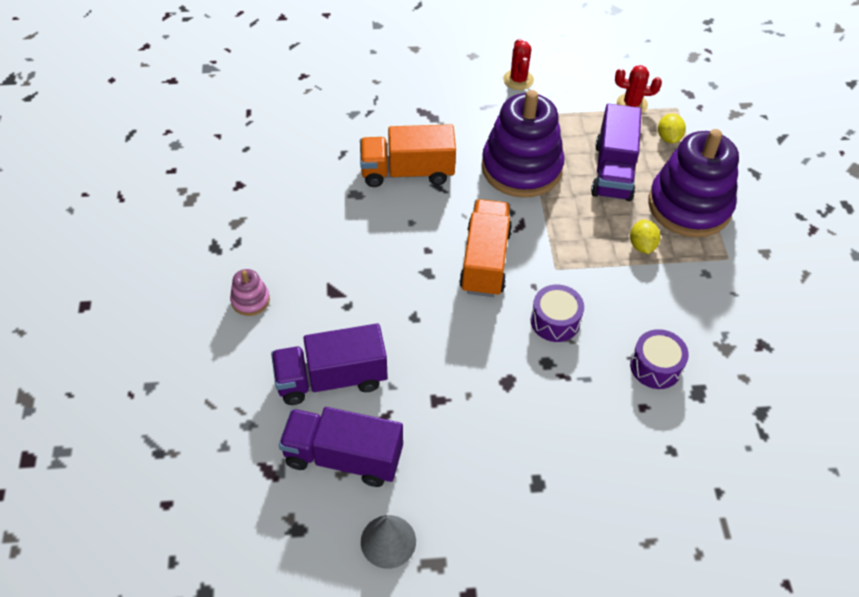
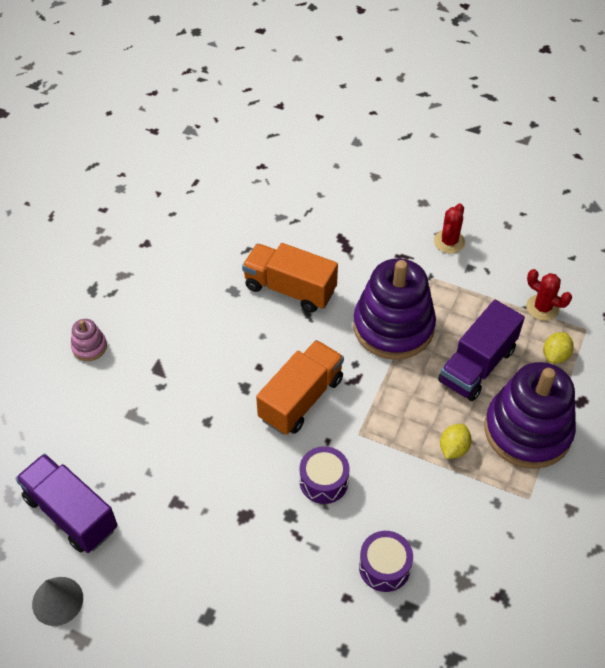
camera: 30 degrees right, 0 degrees up
(331, 379) = (106, 443): purple truck -> none

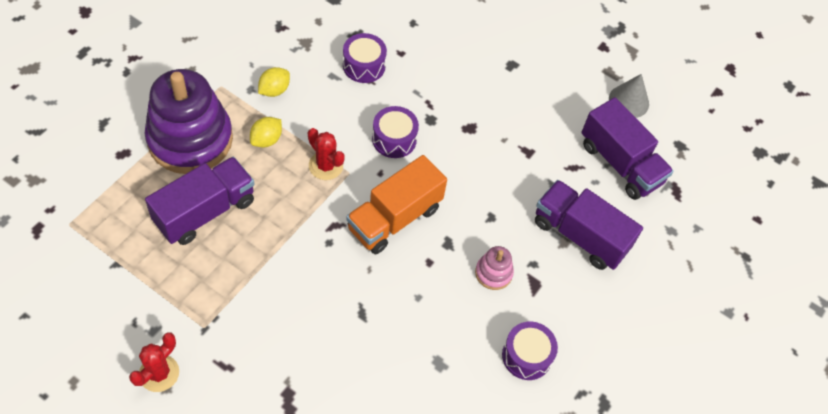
camera: 175 degrees left, 5 degrees up
(89, 347) = (606, 327): pink stacking toy -> pink stacking toy (493, 273)
(115, 423) = (580, 235): none -> purple truck
(160, 310) = (526, 356): none -> purple drum
(290, 289) = (373, 350): orange truck -> none
(393, 327) = (273, 274): purple stacking toy -> none
(542, 308) = (100, 259): red cactus -> red cactus (326, 166)
(555, 355) = (119, 203): yellow lemon -> yellow lemon (274, 90)

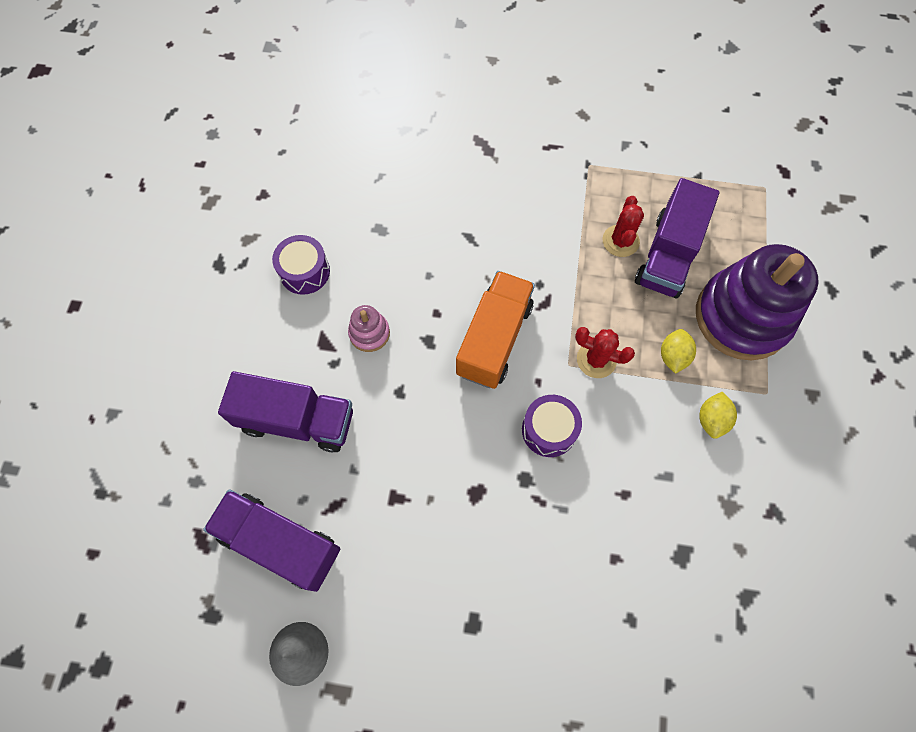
camera: 160 degrees right, 10 degrees up
(159, 373) = (595, 119): red cactus -> red cactus (620, 241)
(364, 66) = (644, 512): purple drum -> none

